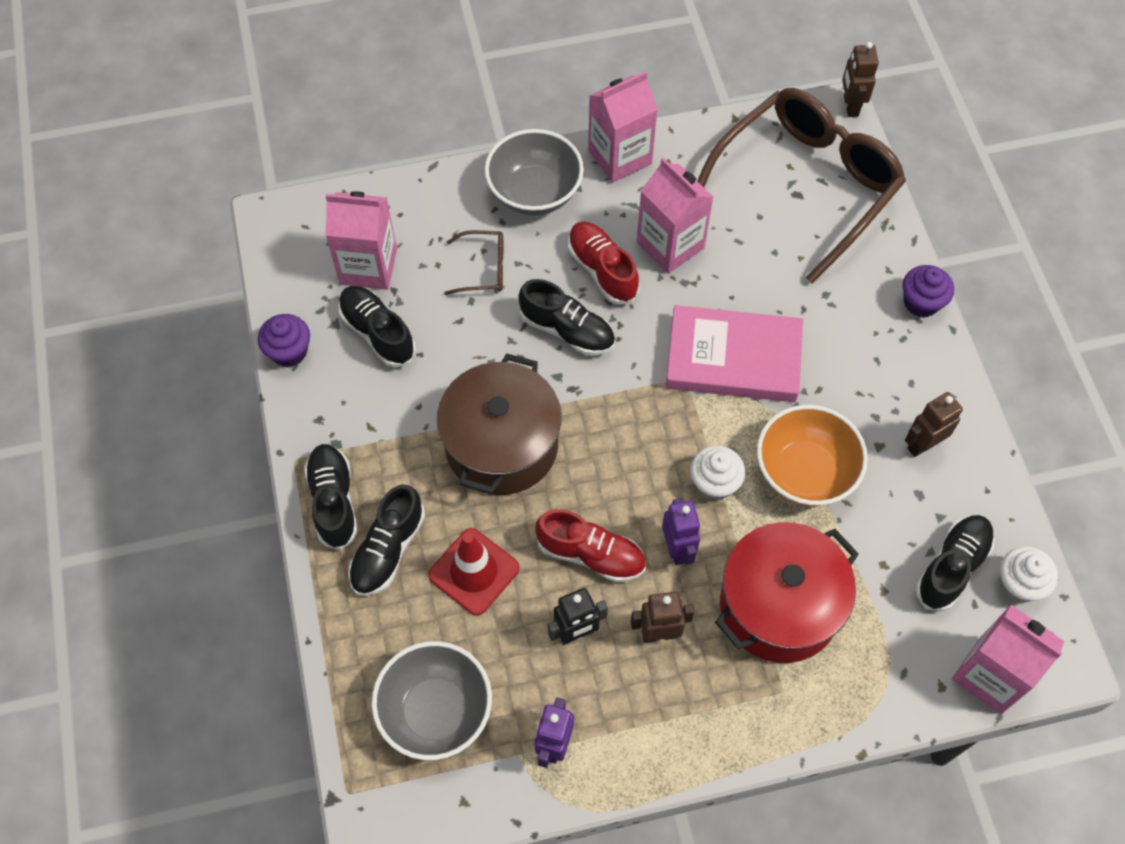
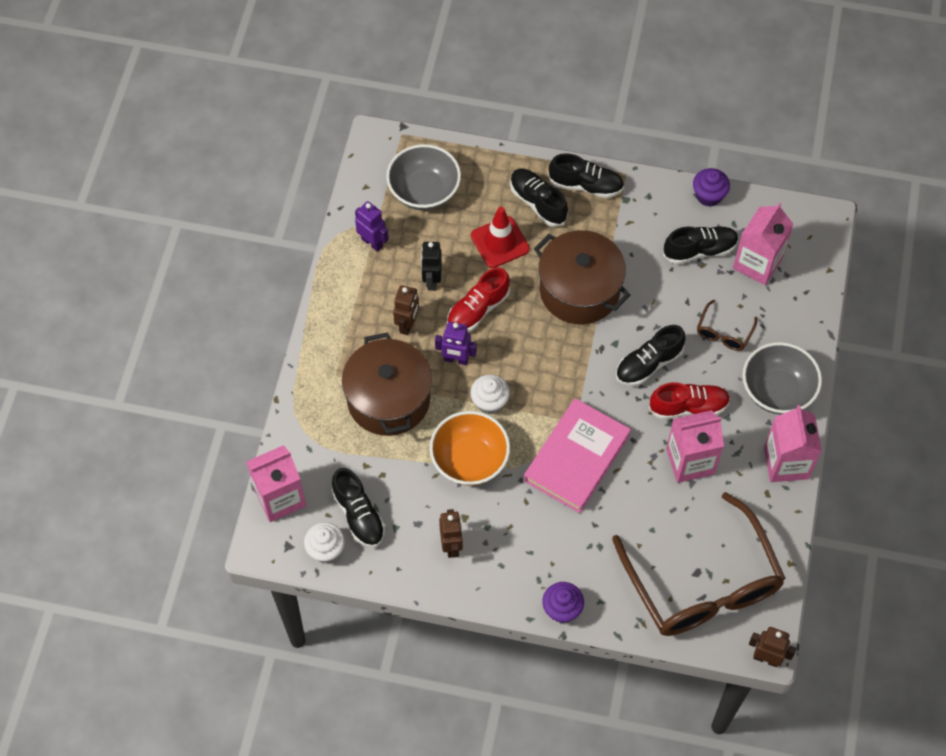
camera: 115 degrees right, 0 degrees up
(779, 606) = (388, 399): red pot -> brown pot

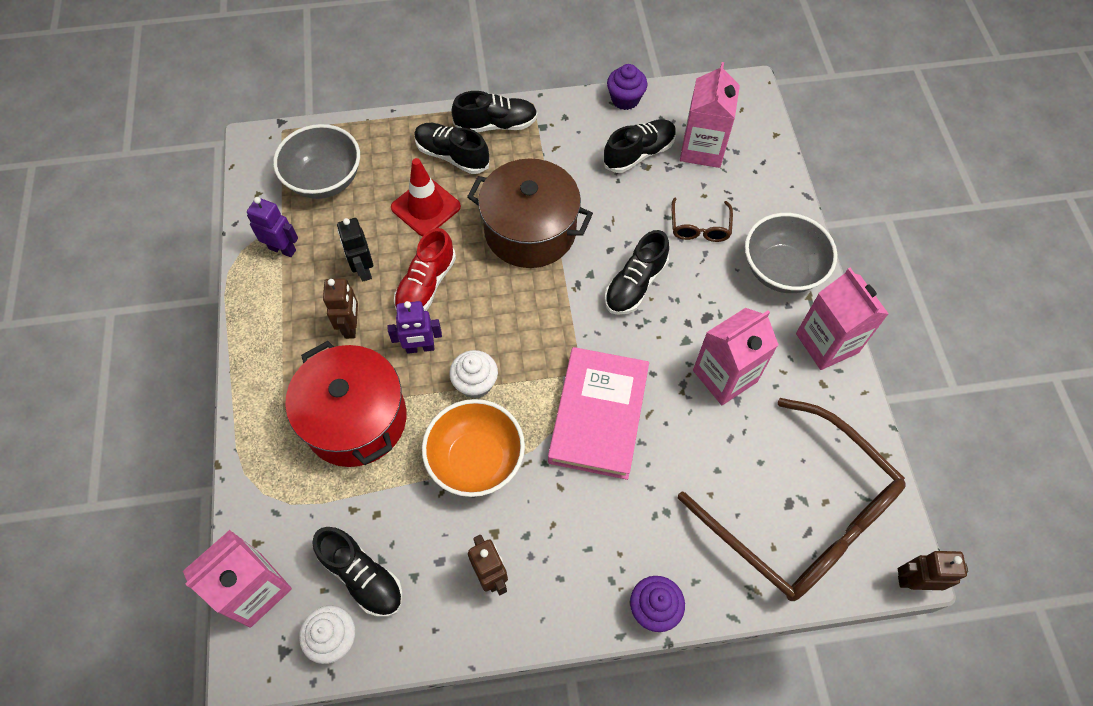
camera: 20 degrees left, 0 degrees up
(388, 399) = (355, 419): brown pot -> red pot
(688, 407) = (697, 317): red shoe -> none

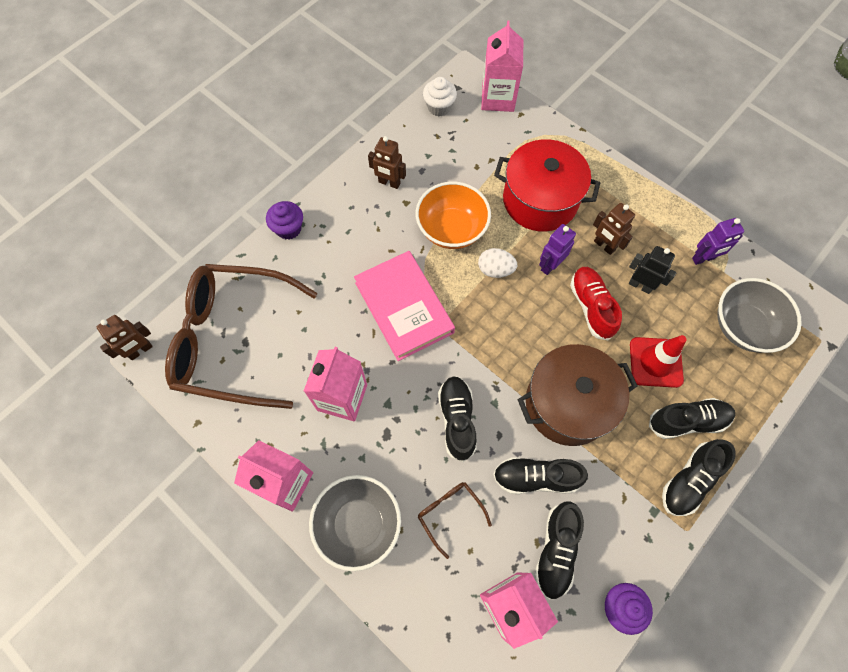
camera: 140 degrees right, 5 degrees up
(362, 576) = (453, 137): black shoe -> black shoe (536, 477)
(475, 383) = (495, 270): white cupcake -> white egg

